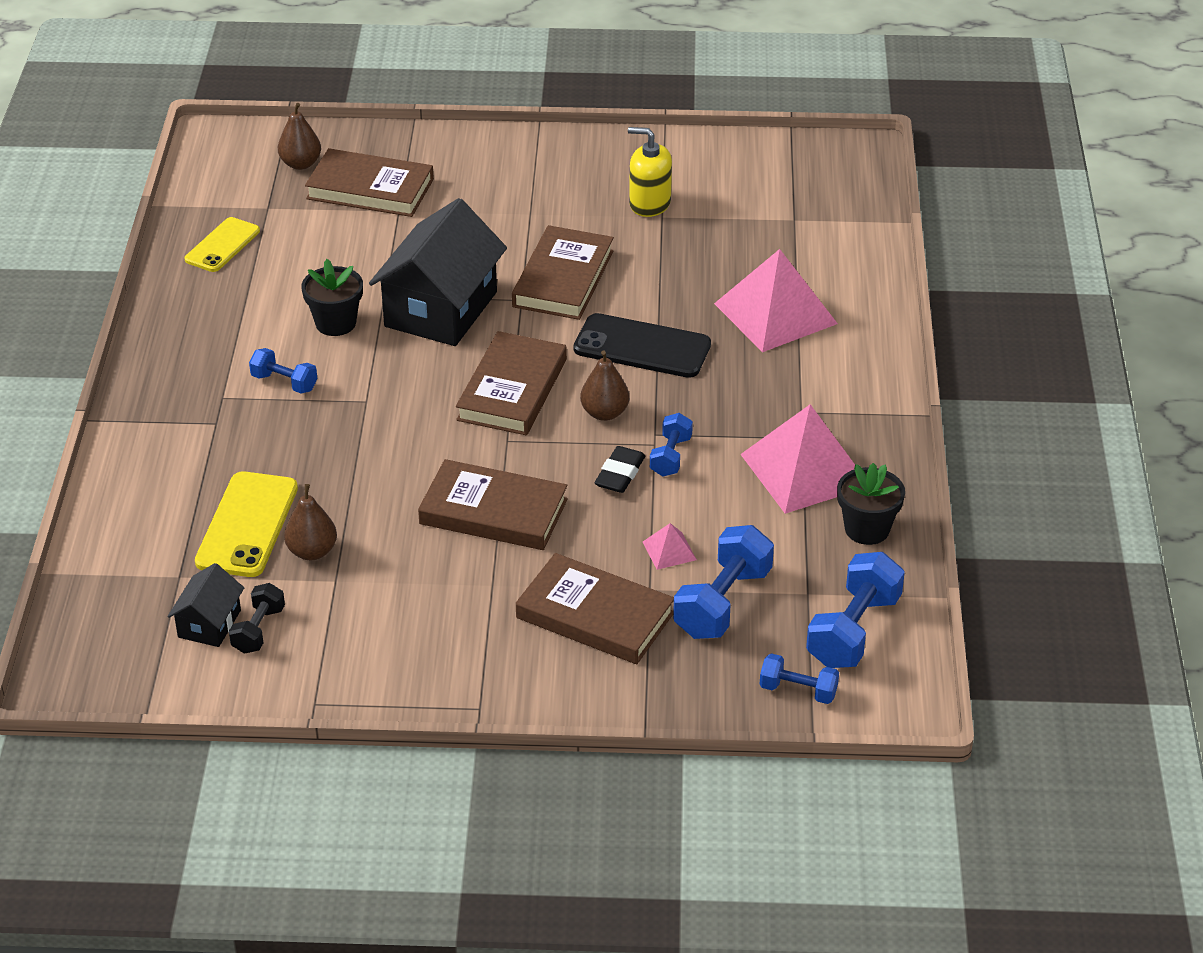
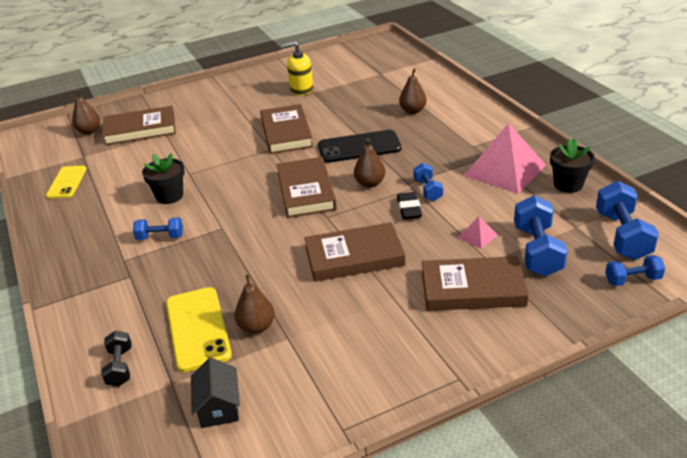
camera: 25 degrees left, 5 degrees down
(258, 630) = (259, 395): black dumbbell -> black dumbbell (120, 367)
(441, 309) = (229, 168): black house -> none
(775, 313) = (412, 111): pink pyramid -> brown pear

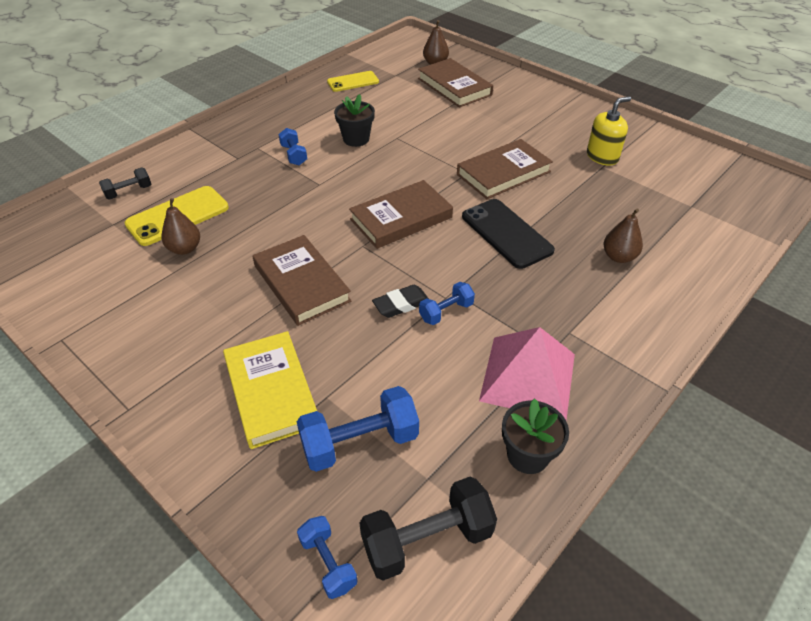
camera: 65 degrees right, 10 degrees up
(219, 407) = (87, 258): black house -> none
(301, 89) = (602, 156): yellow soap dispenser -> yellow soap dispenser turned 90 degrees clockwise
(370, 183) = (437, 261): brown pear -> none
(472, 289) = (271, 392): brown book -> yellow book
(477, 236) = (370, 377): pink pyramid -> none
(622, 235) = (427, 539): blue dumbbell -> black dumbbell

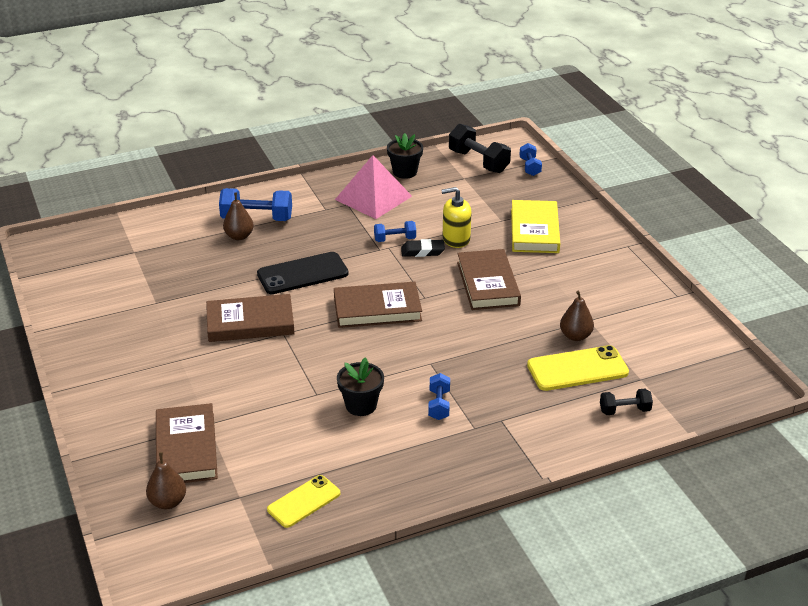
camera: 155 degrees left, 10 degrees down
(353, 82) = (304, 501): yellow phone -> yellow phone turned 45 degrees counterclockwise
(360, 442) = (492, 198): blue dumbbell -> blue dumbbell (257, 218)
(427, 539) = (478, 162): black dumbbell -> black dumbbell turned 45 degrees clockwise
(506, 233) = (302, 274): black phone -> black phone turned 75 degrees clockwise
(602, 156) = (143, 311): yellow soap dispenser -> yellow soap dispenser (456, 239)

